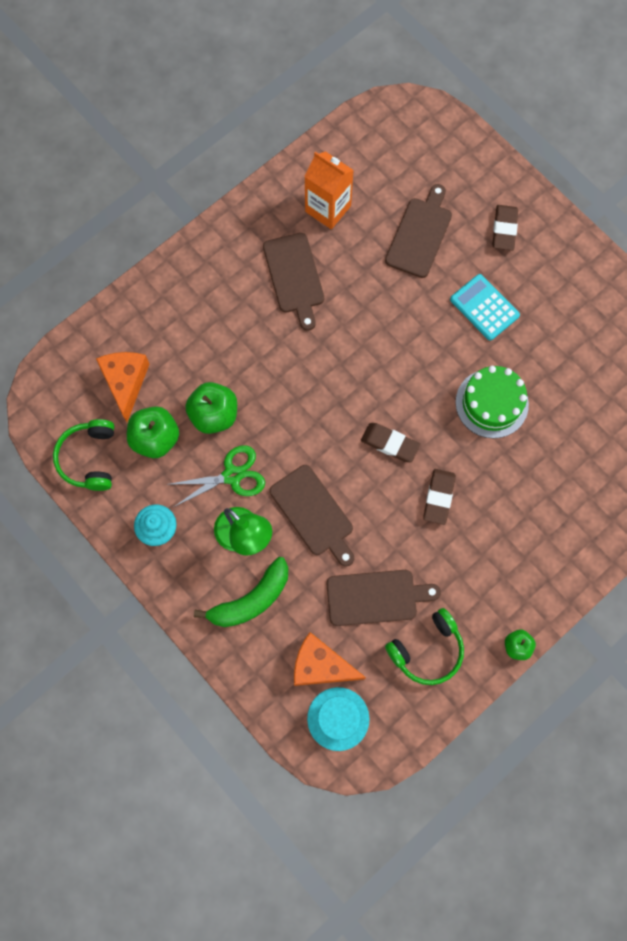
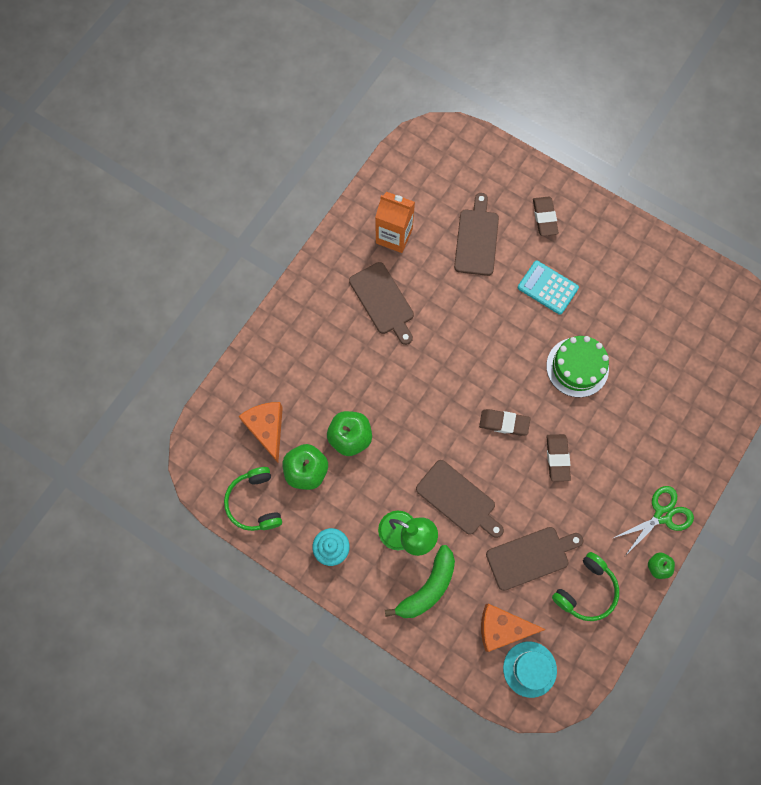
camera: 15 degrees left, 0 degrees up
(232, 475) = (381, 485): green scissors -> green scissors (662, 515)

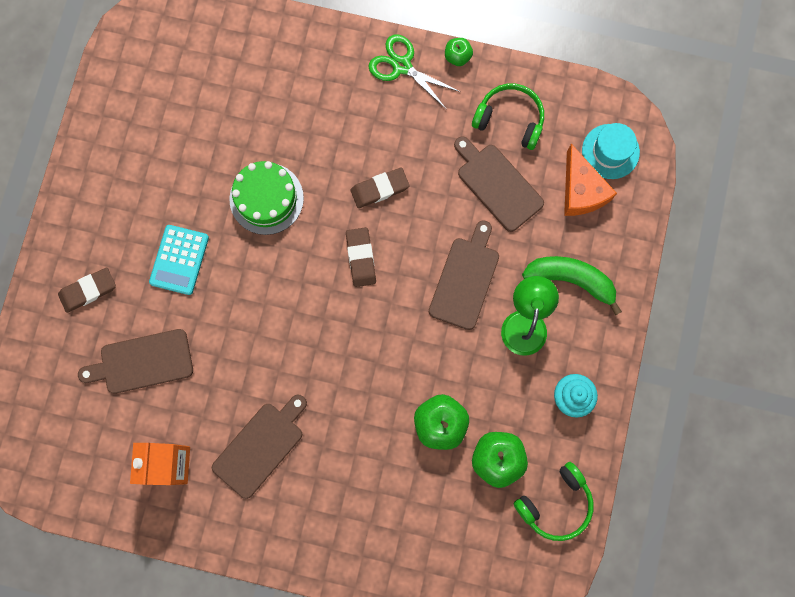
camera: 110 degrees left, 5 degrees up
(266, 429) = (466, 525): orange cheese -> none

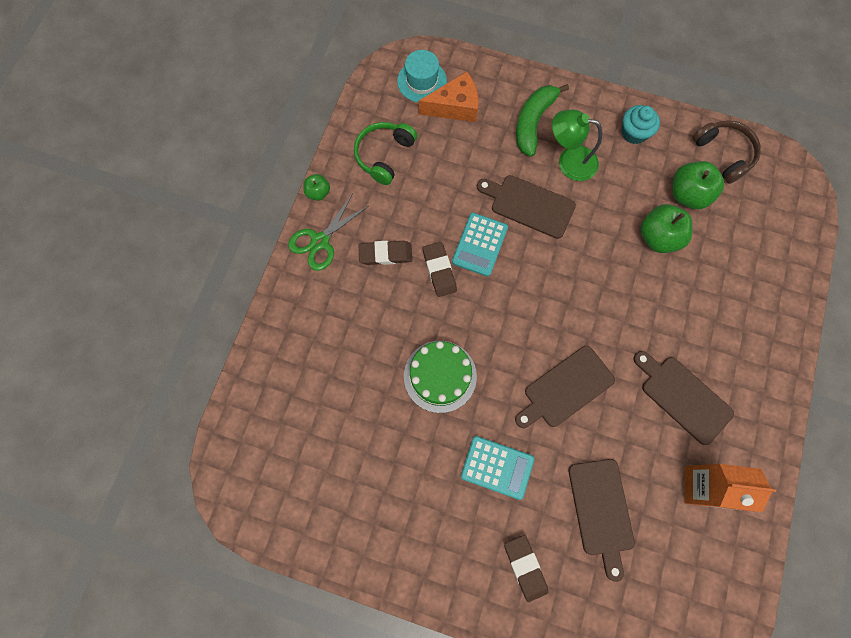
camera: 85 degrees left, 5 degrees down
(361, 258) = (504, 292): brown eraser -> brown eraser (385, 254)
(413, 229) = (480, 244): none -> turquoise calculator
(497, 184) = (443, 171): brown cutting board -> brown cutting board (565, 388)
(555, 503) = (723, 154): green headphones -> brown headphones

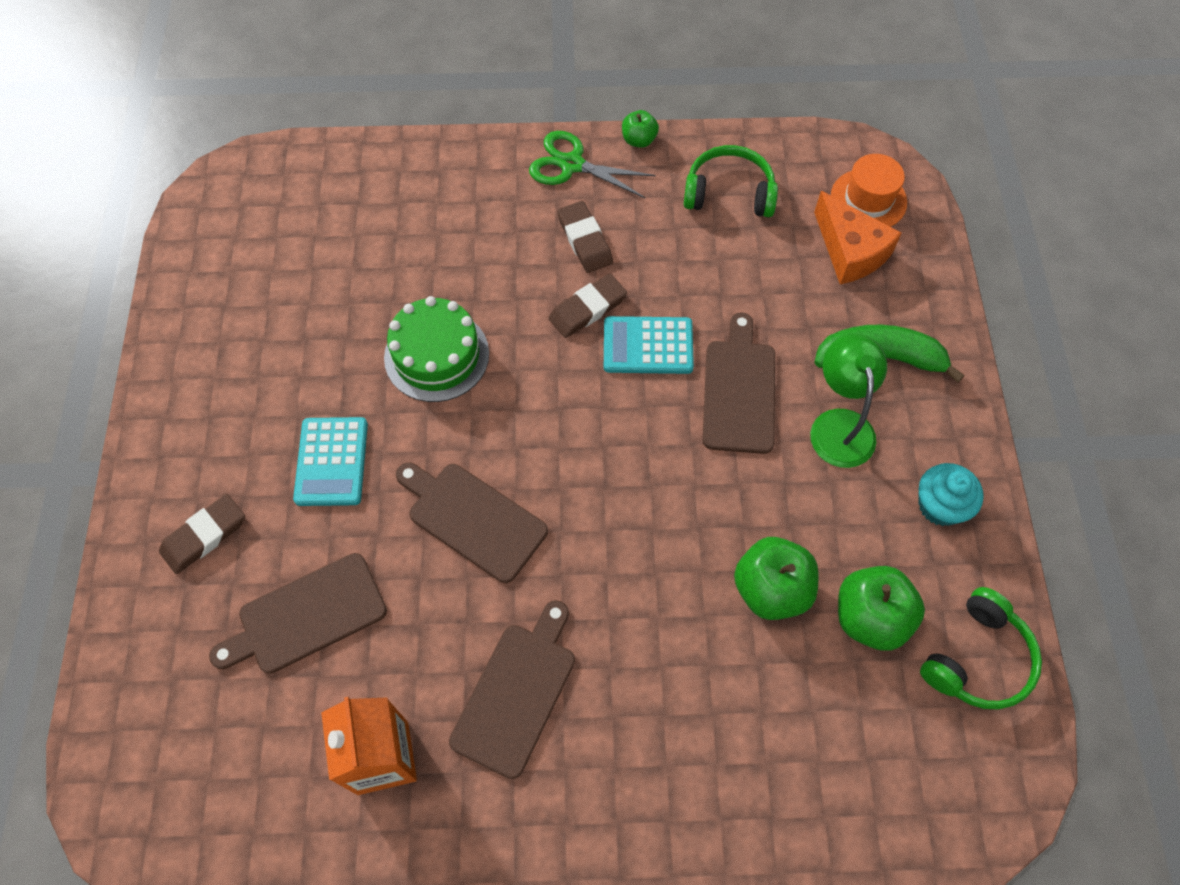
camera: 70 degrees right, 10 degrees down
(422, 81) = (868, 200): turquoise hat -> orange hat
(723, 154) = (977, 658): brown headphones -> green headphones

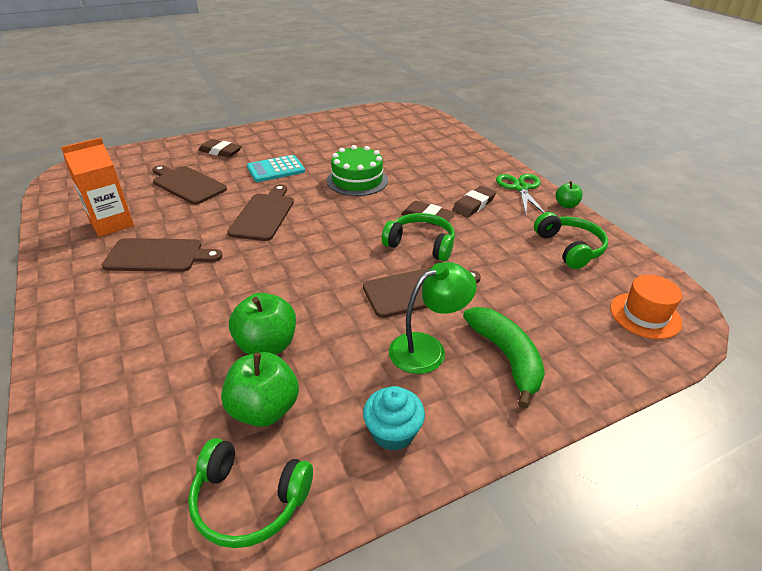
camera: 65 degrees right, 25 degrees down
(648, 346) = (420, 244): turquoise calculator -> green headphones
(850, 251) = (587, 317): orange cheese -> none

